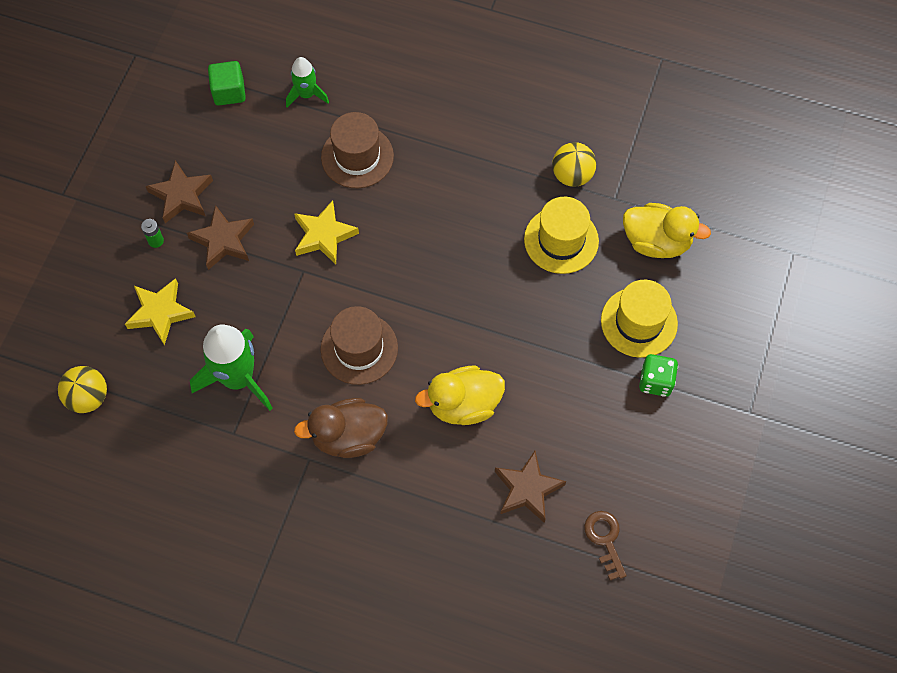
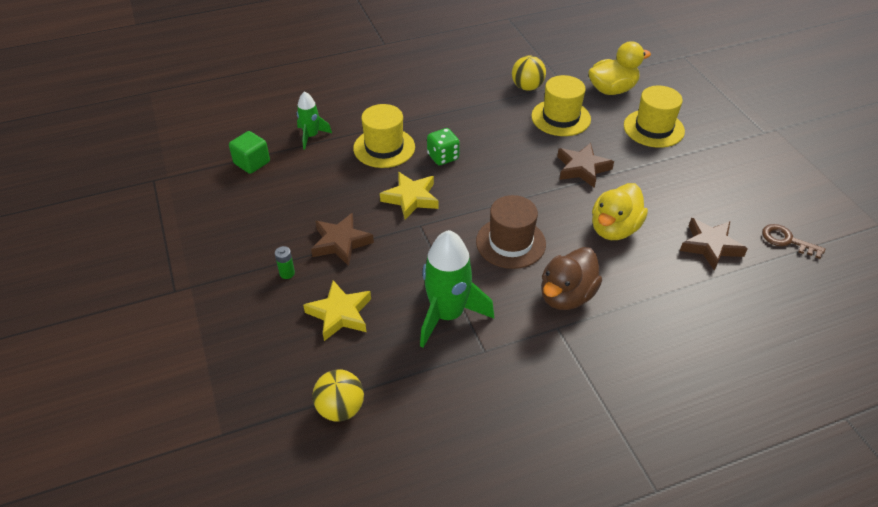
camera: 40 degrees left, 20 degrees down
(181, 195) = (278, 236): brown star -> brown star (582, 168)
(357, 156) = (384, 148): brown hat -> yellow hat
(655, 381) = (700, 148): green dice -> green dice (443, 157)

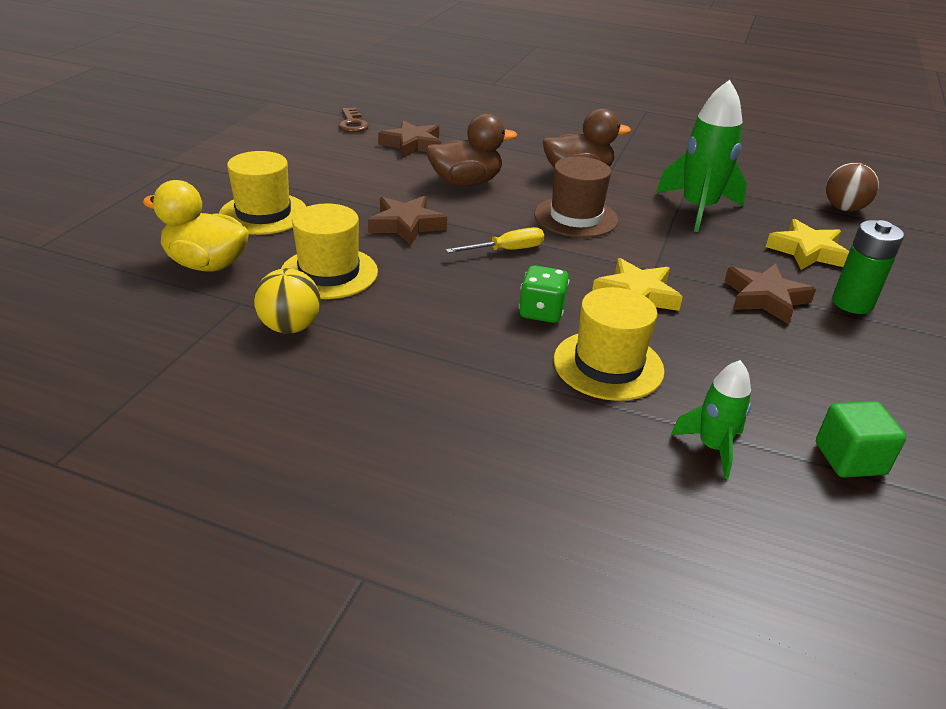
camera: 140 degrees left, 10 degrees down
(287, 273) = (852, 303): green battery -> green battery, size x1.95
(340, 408) = (844, 208): yellow ball -> brown ball
(509, 186) = (506, 250): none -> yellow screwdriver
(614, 229) = (466, 183): yellow duck -> brown duck

